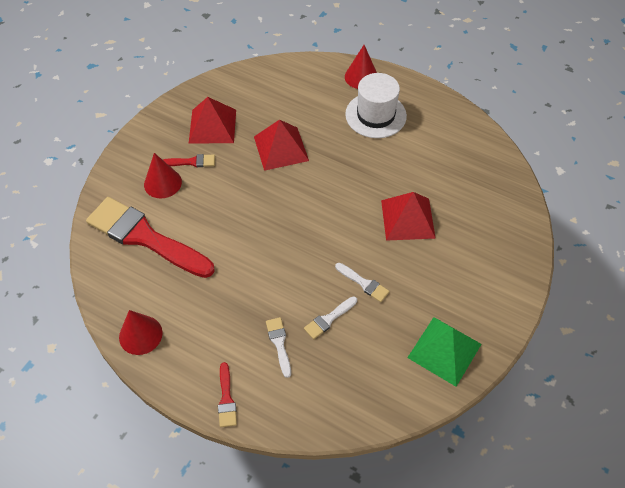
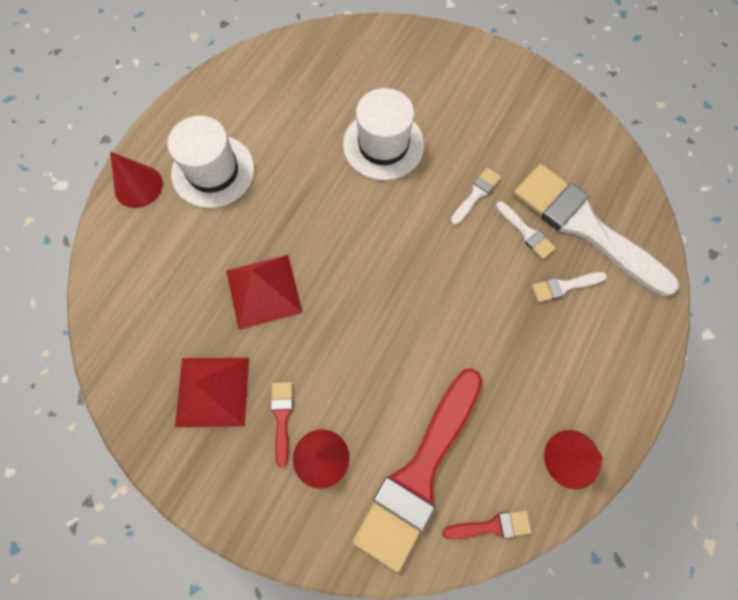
camera: 90 degrees left, 15 degrees up
(226, 398) = (641, 343): red brush -> red brush (491, 526)
(335, 367) = (585, 227): none -> white brush
(407, 219) = (383, 145): red pyramid -> white hat
(444, 351) = (552, 122): green pyramid -> none

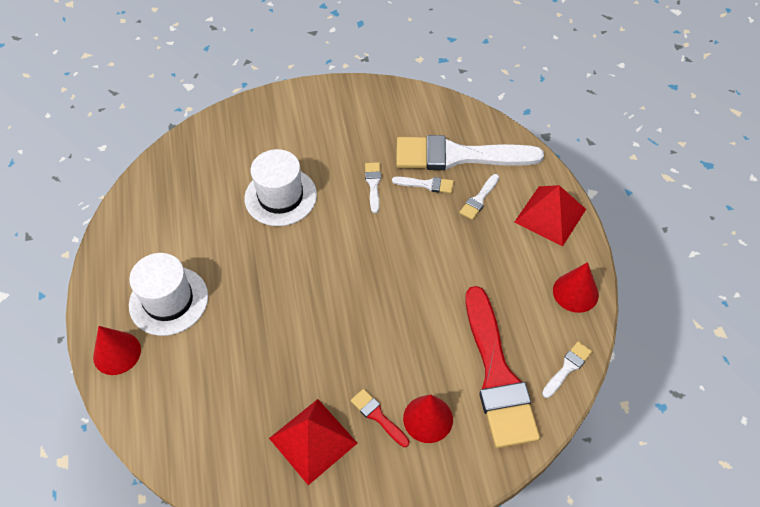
camera: 40 degrees left, 15 degrees down
(264, 291) = (286, 349): red pyramid -> red pyramid (550, 215)
(491, 526) = (567, 368): red brush -> white brush

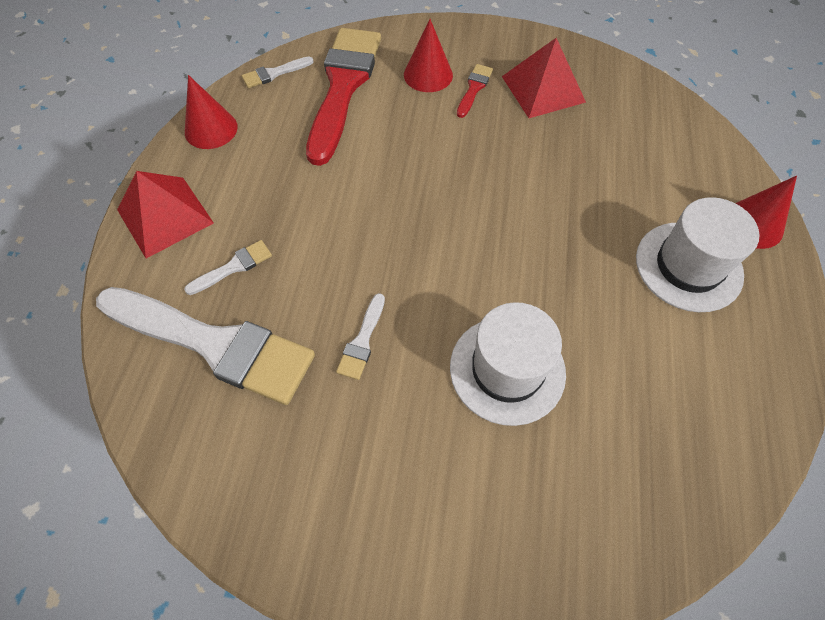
camera: 160 degrees left, 5 degrees up
(378, 416) = (474, 89): red brush -> red brush turned 135 degrees counterclockwise
(426, 184) = (288, 313): white brush -> none

